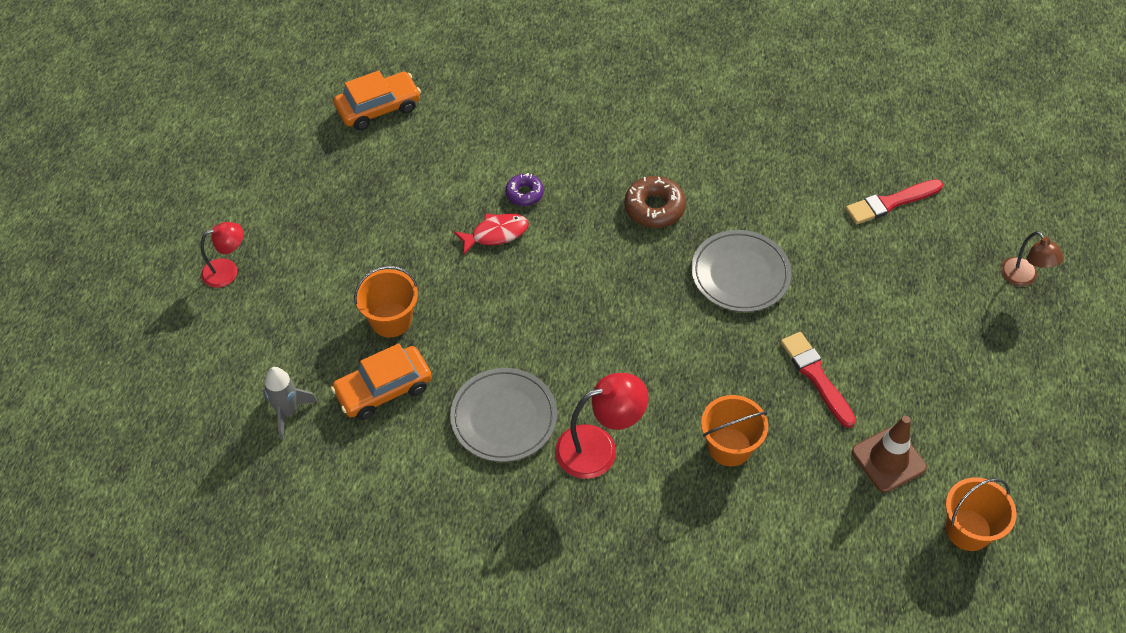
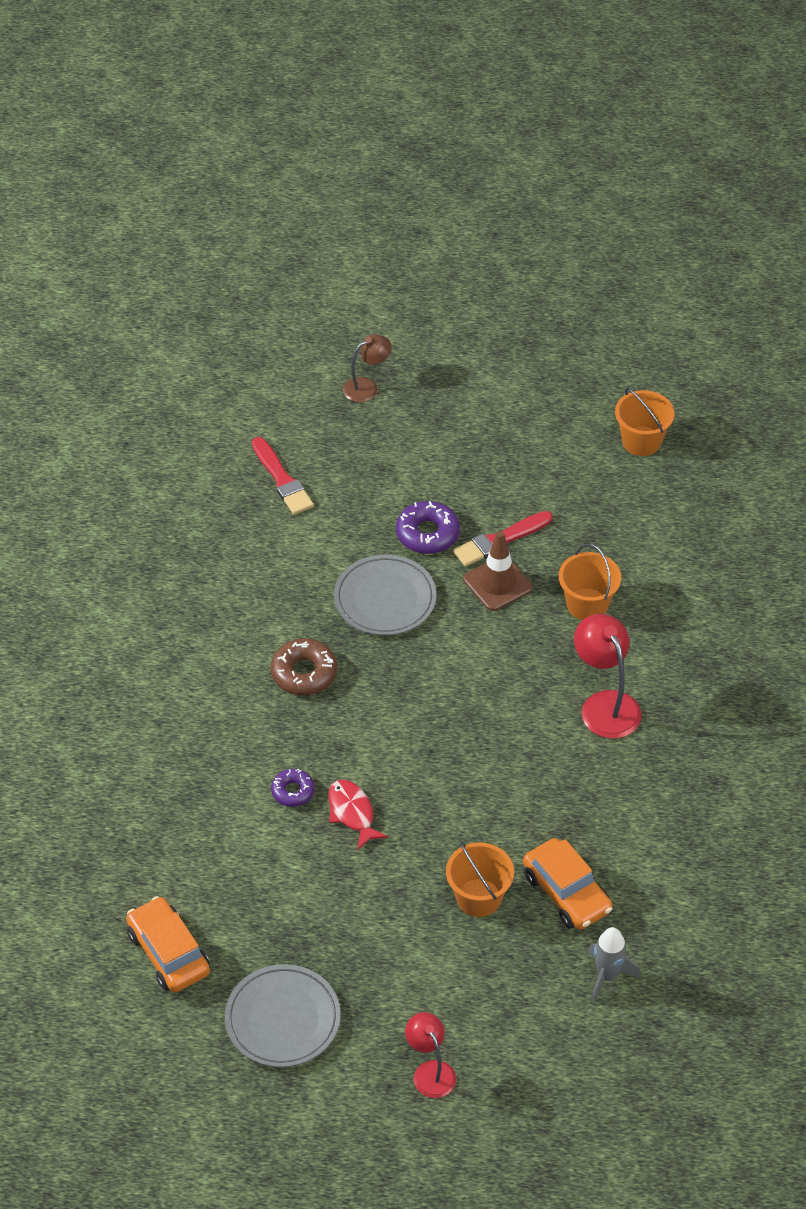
camera: 95 degrees left, 5 degrees down
(504, 417) = (583, 784): grey plate -> grey plate (282, 1019)
(824, 315) = (427, 534): none -> purple donut
(888, 459) = (581, 491): brown traffic cone -> brown traffic cone (498, 583)

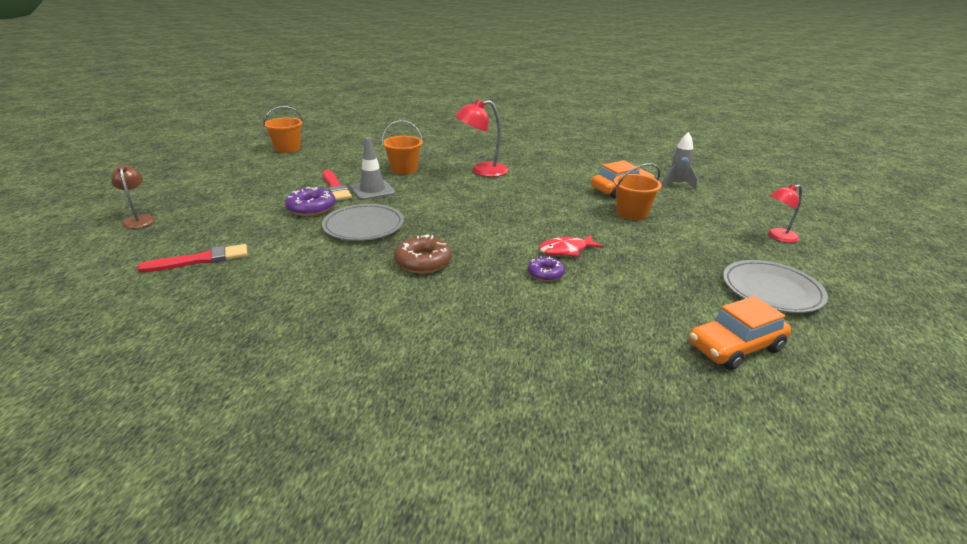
camera: 85 degrees left, 20 degrees down
(498, 583) = (372, 190): brown traffic cone -> grey traffic cone

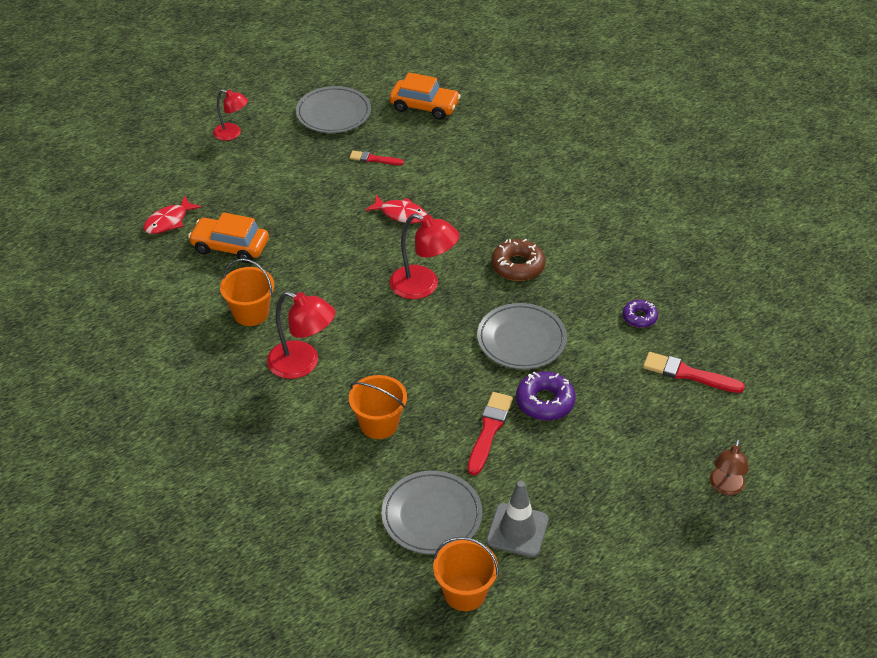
camera: 135 degrees left, 15 degrees up
(332, 158) = (431, 515): none -> grey plate
(372, 190) = (457, 398): grey traffic cone -> grey traffic cone (517, 530)
(474, 222) = (423, 286): none -> red lamp
(545, 273) = (447, 205): purple donut -> purple donut (639, 317)
(632, 213) = (281, 216): orange bucket -> orange bucket (251, 313)
(662, 274) = (374, 159): none -> red brush
(676, 185) = (169, 221): grey rocket -> red fish

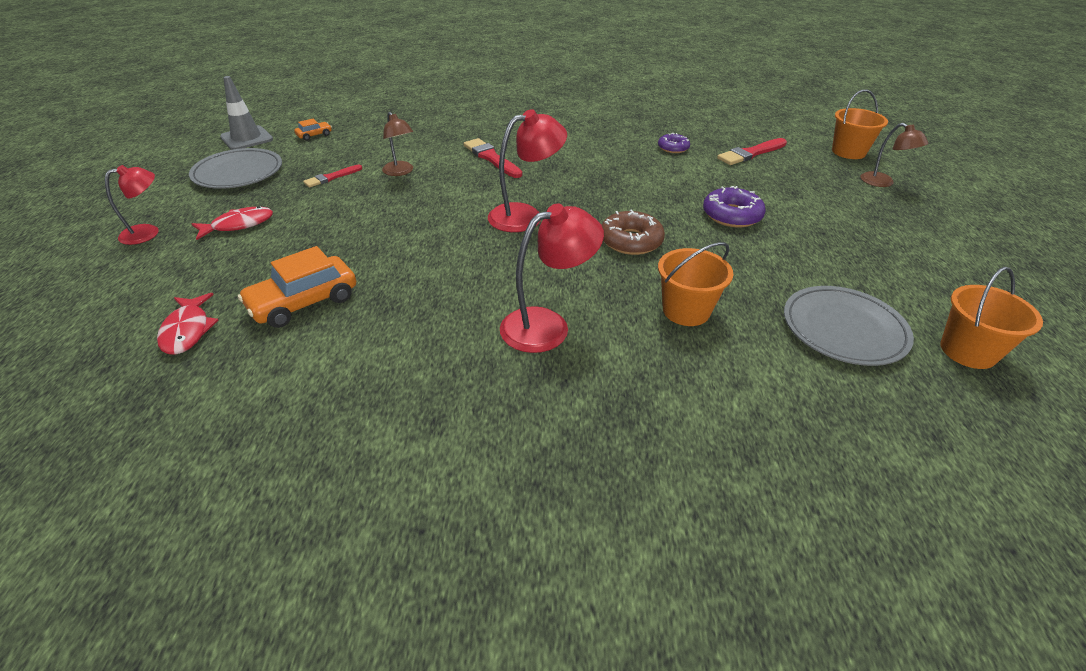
camera: 55 degrees left, 5 degrees down
(251, 313) = (425, 330): orange bucket -> orange bucket (848, 152)
(400, 214) = (420, 192): red fish -> red fish (239, 225)
(418, 186) = (400, 172): none -> brown lamp
(424, 106) = (314, 135): orange car -> orange car, size x0.49
(489, 430) = (746, 253): red brush -> red brush (491, 158)
(517, 530) = (889, 288): grey traffic cone -> grey traffic cone (247, 138)
(518, 266) = (558, 168): brown donut -> brown donut (631, 241)
(521, 339) = (646, 198): grey plate -> none

